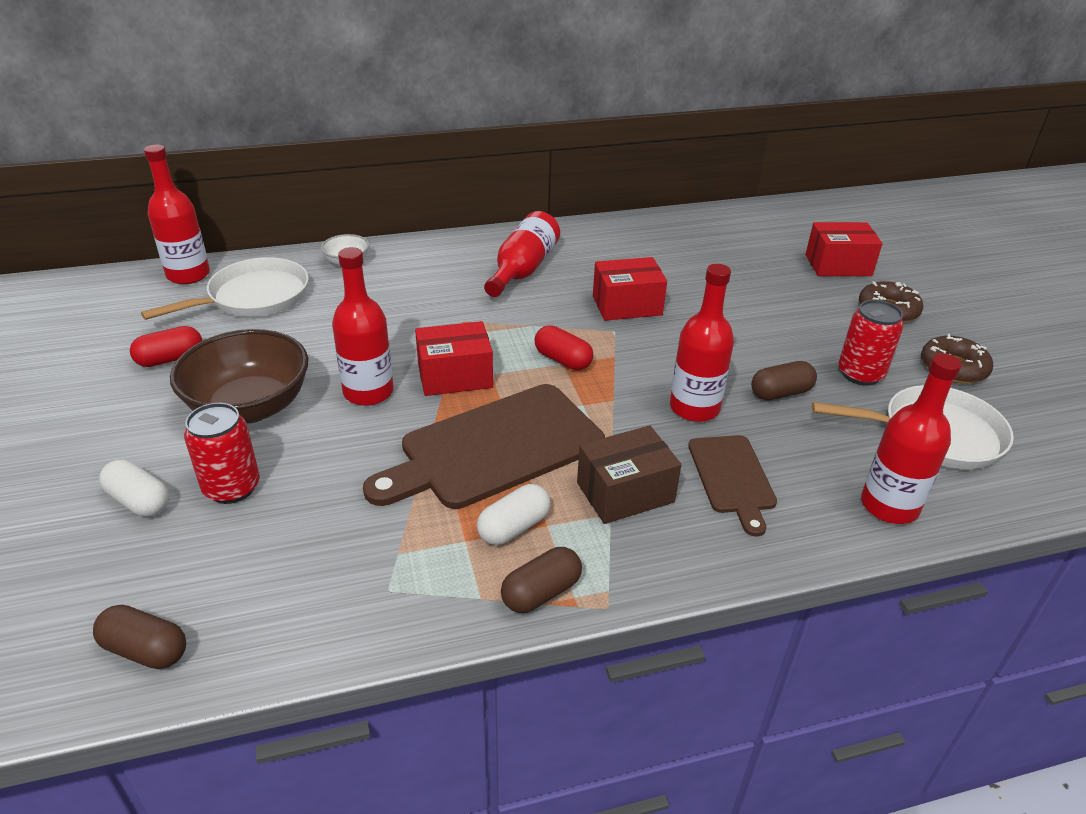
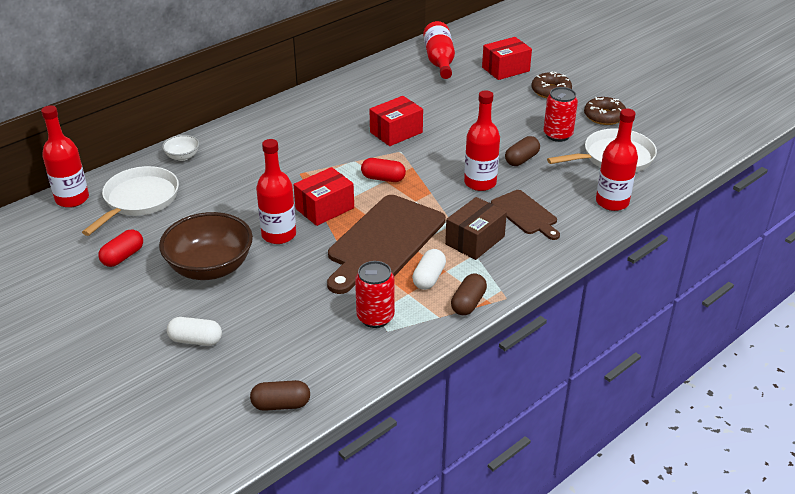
camera: 25 degrees left, 0 degrees up
(232, 488) = (246, 314): red can -> red can (375, 317)
(522, 270) = (310, 127): red bottle -> red bottle (439, 61)

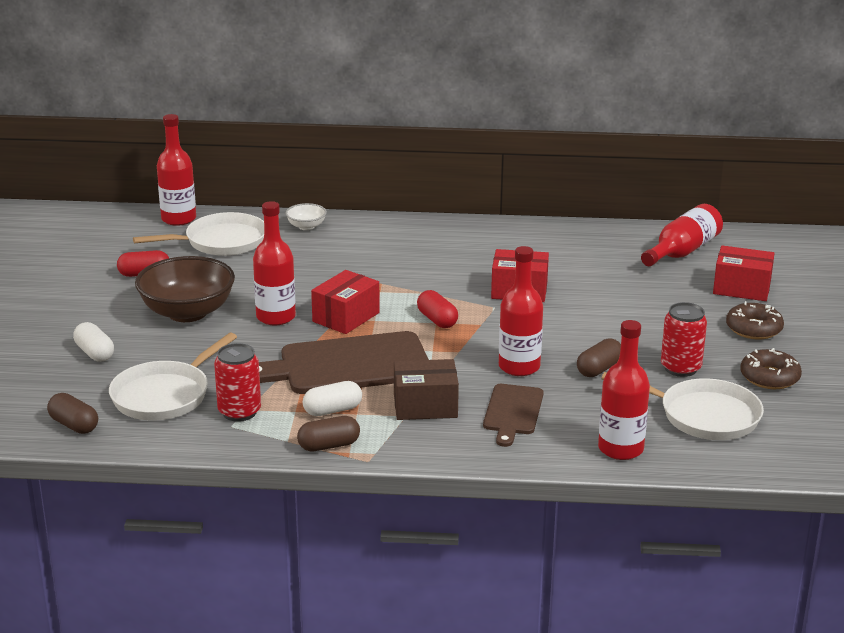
camera: 45 degrees right, 10 degrees down
(305, 338) = (165, 395): none -> white pan
(324, 208) = (346, 317): red box -> red box turned 60 degrees counterclockwise
(521, 159) = (599, 369): brown capsule -> brown capsule turned 45 degrees counterclockwise

